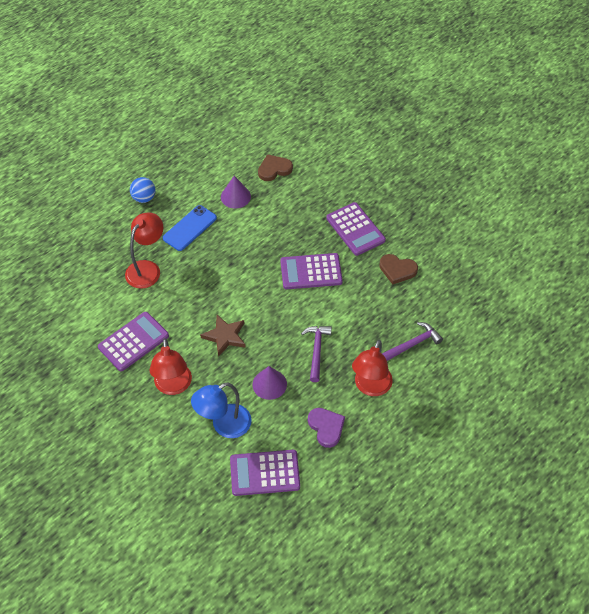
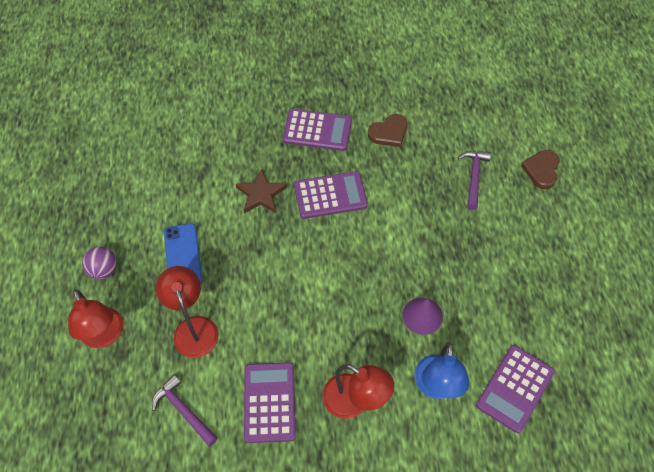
camera: 50 degrees left, 5 degrees up
(144, 198) = (104, 270): blue ball -> purple ball
(225, 336) = (337, 315): brown star -> brown star (261, 194)
(235, 196) = (186, 192): purple cone -> none
(274, 169) = (188, 141): brown heart -> brown heart (541, 170)
(311, 272) = (330, 195): purple calculator -> purple calculator turned 135 degrees counterclockwise
(316, 350) = (418, 252): purple hammer -> purple hammer (183, 410)
(326, 427) = (505, 303): purple heart -> none
(370, 387) = (491, 239): red lamp -> red lamp (104, 336)

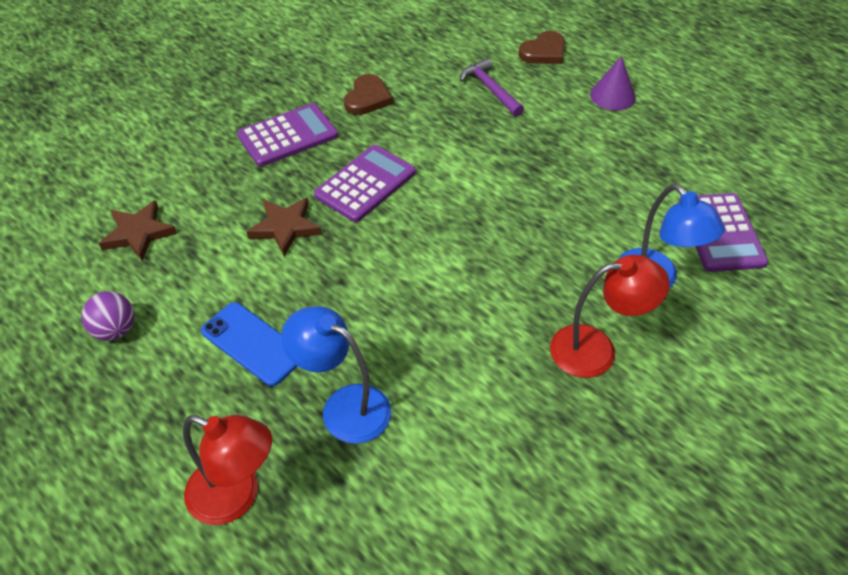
camera: 40 degrees left, 10 degrees down
(104, 270) = (159, 426): purple ball -> purple ball (115, 330)
(183, 410) = (424, 501): purple hammer -> none
(185, 144) = (138, 233): none -> brown star
(193, 328) = (344, 406): red lamp -> blue lamp
(269, 402) = (512, 416): purple calculator -> none
(422, 315) = (573, 229): purple cone -> purple cone (612, 96)
(541, 170) = (543, 52): brown heart -> brown heart turned 105 degrees counterclockwise

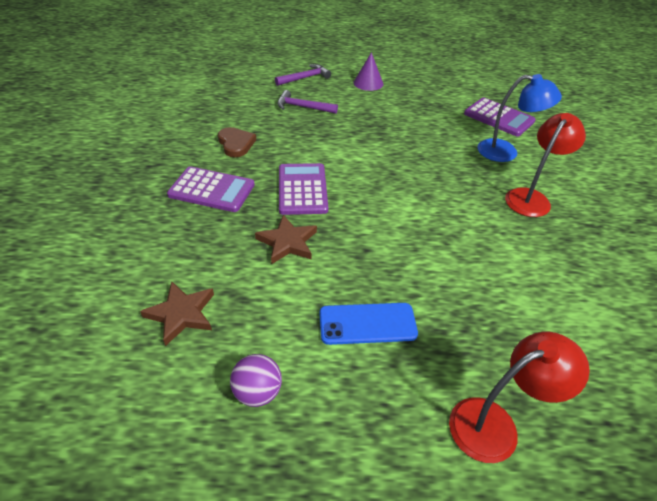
camera: 45 degrees left, 5 degrees down
(288, 136) = (212, 190): purple calculator -> purple calculator turned 90 degrees clockwise
(344, 406) = (470, 316): blue lamp -> none
(543, 52) = (305, 78): brown heart -> purple hammer

